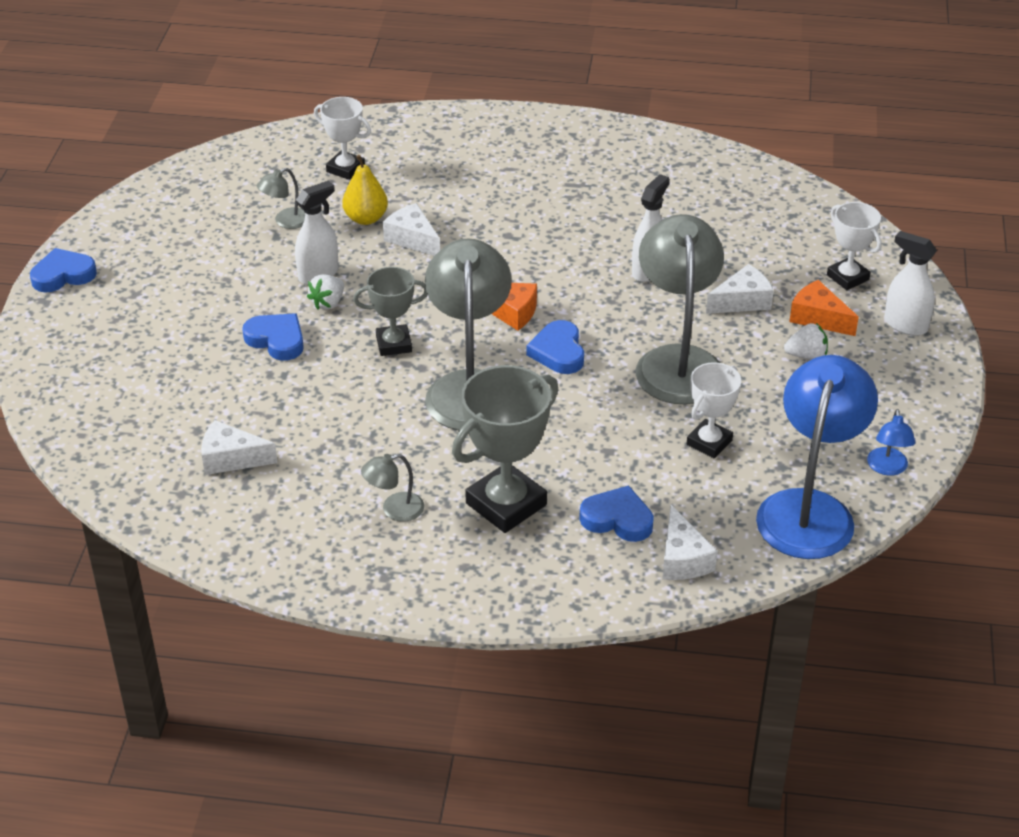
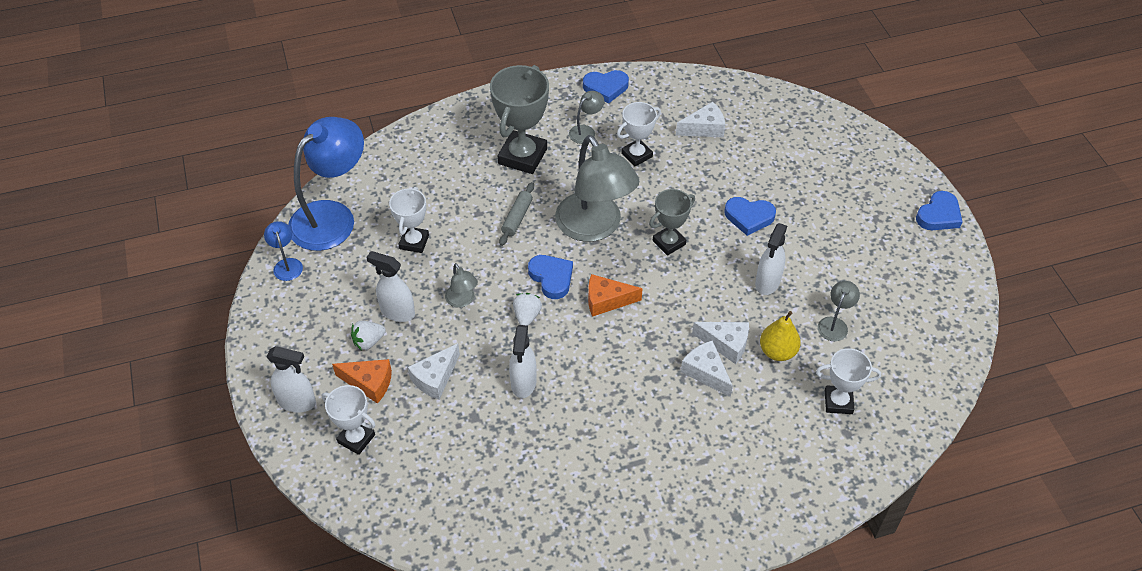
camera: 155 degrees right, 10 degrees up
(328, 303) = (740, 260): white strawberry -> white strawberry (527, 316)
(350, 454) = (636, 155): none -> white trophy
(561, 429) = (517, 218): none -> grey rolling pin
(617, 519) = (450, 170): blue heart -> blue heart (605, 88)
(677, 361) = (462, 300): grey lamp -> grey lamp, size x0.43
(682, 559) = (400, 159): white cheese -> white cheese (706, 372)
(761, 374) = (397, 312): none -> white spray bottle
(809, 509) = (332, 217): blue lamp -> blue lamp turned 135 degrees counterclockwise

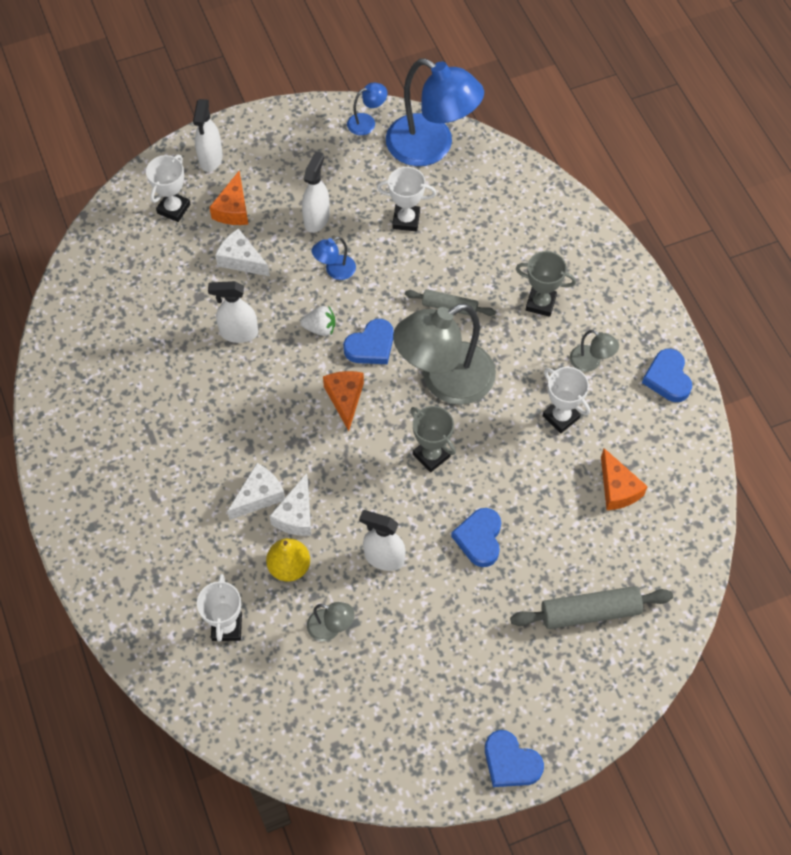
camera: 85 degrees right, 10 degrees up
(368, 341) = (280, 201): white strawberry -> none
(462, 300) = (335, 270): grey lamp -> blue lamp
(522, 156) = (540, 303): grey trophy -> grey trophy, size x0.60
(704, 128) = (617, 488): white cheese -> orange cheese
(811, 156) = (590, 612): none -> grey rolling pin

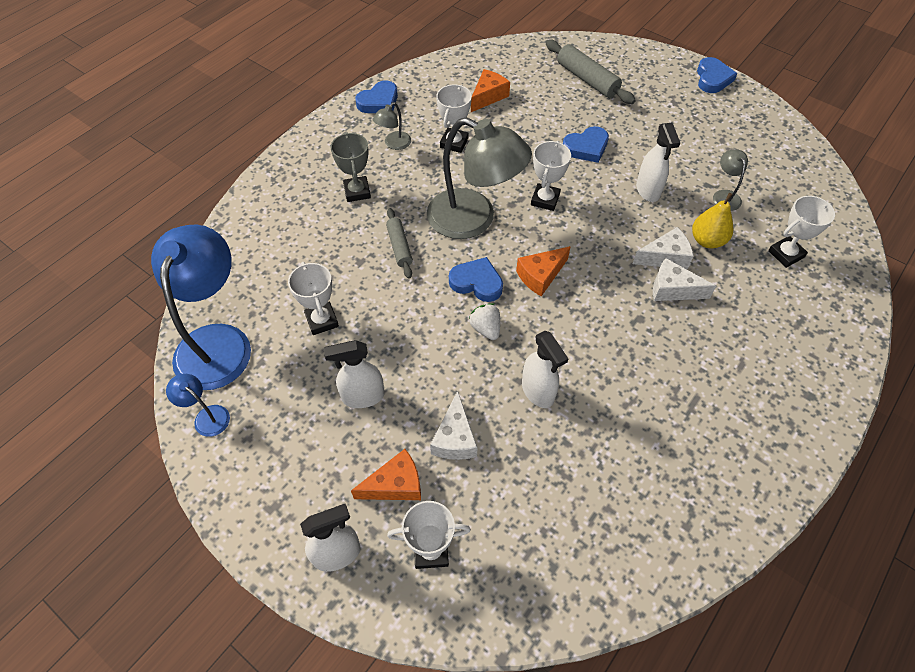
camera: 120 degrees left, 5 degrees down
(335, 270) = (415, 349): blue lamp -> none
(431, 455) = (545, 200): grey trophy -> white trophy
(591, 362) = (394, 144): grey lamp -> grey lamp turned 150 degrees counterclockwise

